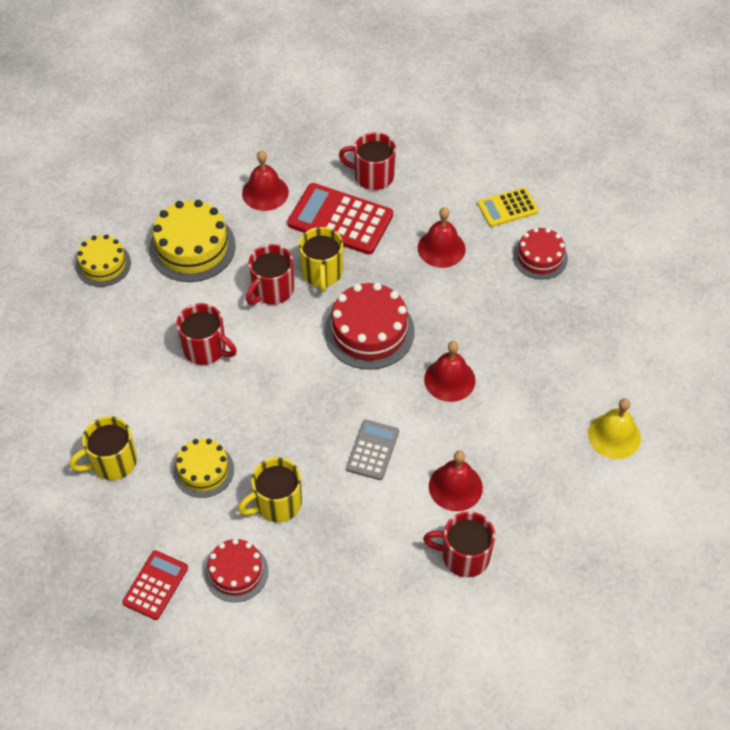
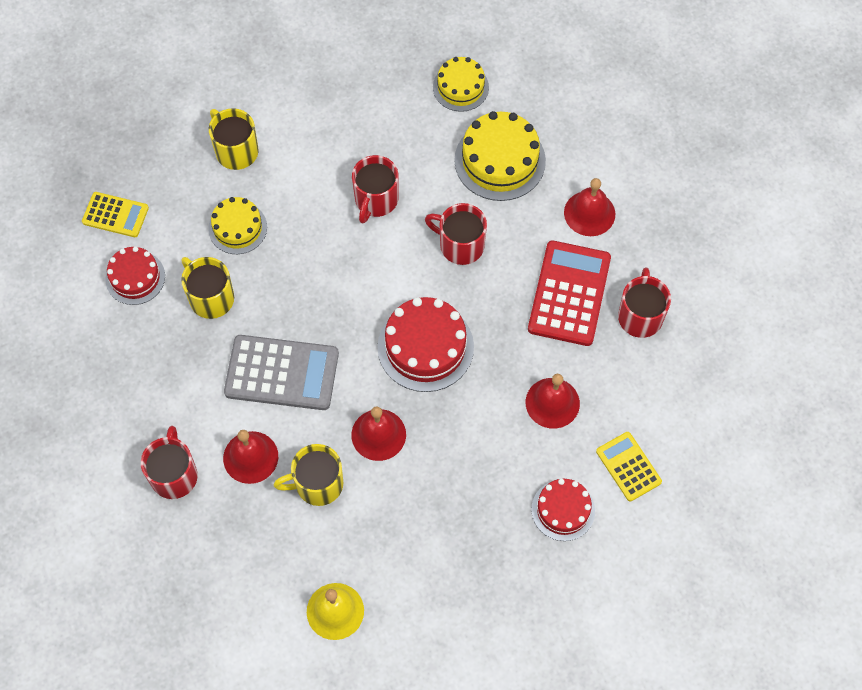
camera: 80 degrees right, 10 degrees up
(155, 585) = (115, 215): red calculator -> yellow calculator
(322, 273) = (492, 288): yellow mug -> yellow mug (317, 484)
(372, 450) = (282, 373): grey calculator -> grey calculator, size x1.72

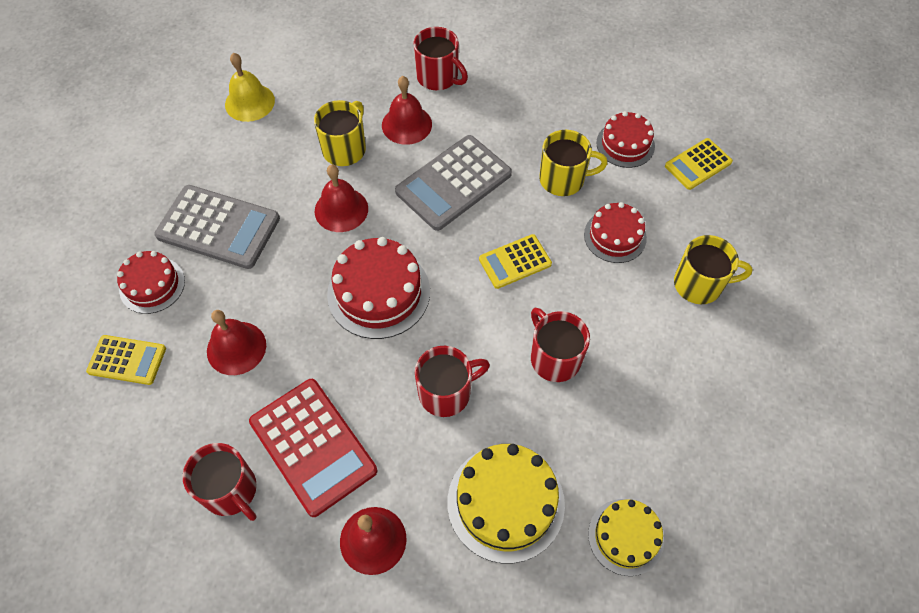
camera: 130 degrees right, 5 degrees down
(237, 228) = (615, 236): yellow cake -> red cake
(319, 277) = (515, 262): none -> yellow calculator
(474, 511) = (218, 227): none -> grey calculator

